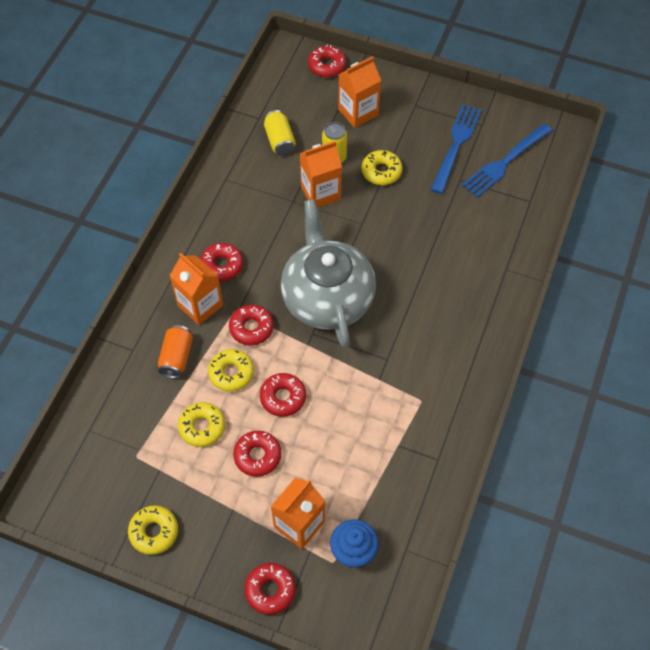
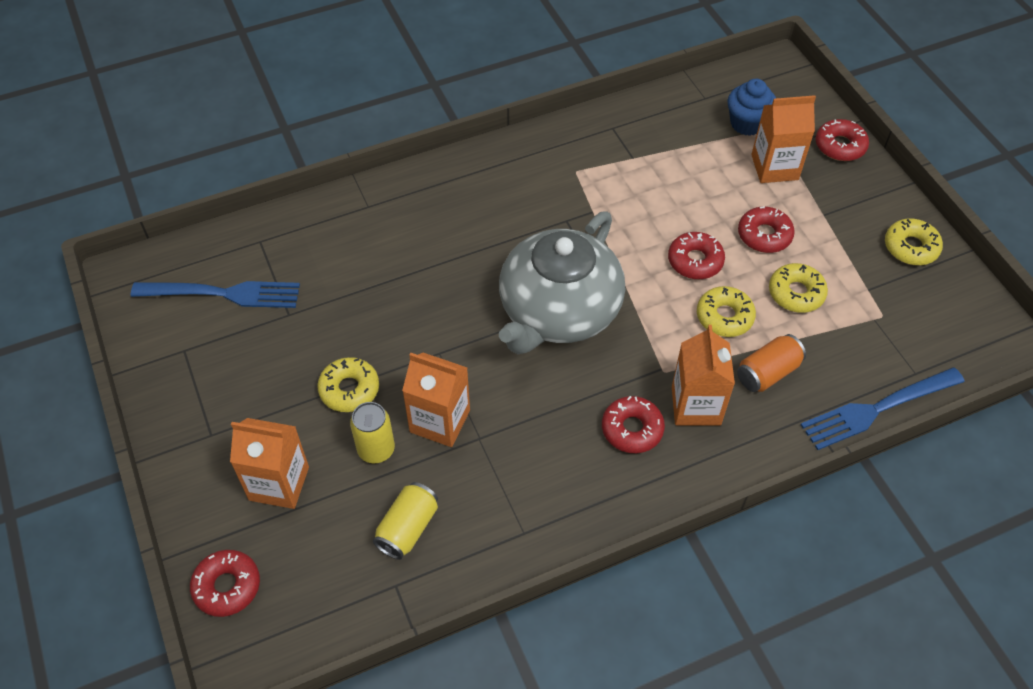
camera: 135 degrees left, 5 degrees down
(251, 328) = (664, 341): red donut -> none
(456, 145) = (239, 351): blue fork -> blue fork (877, 409)

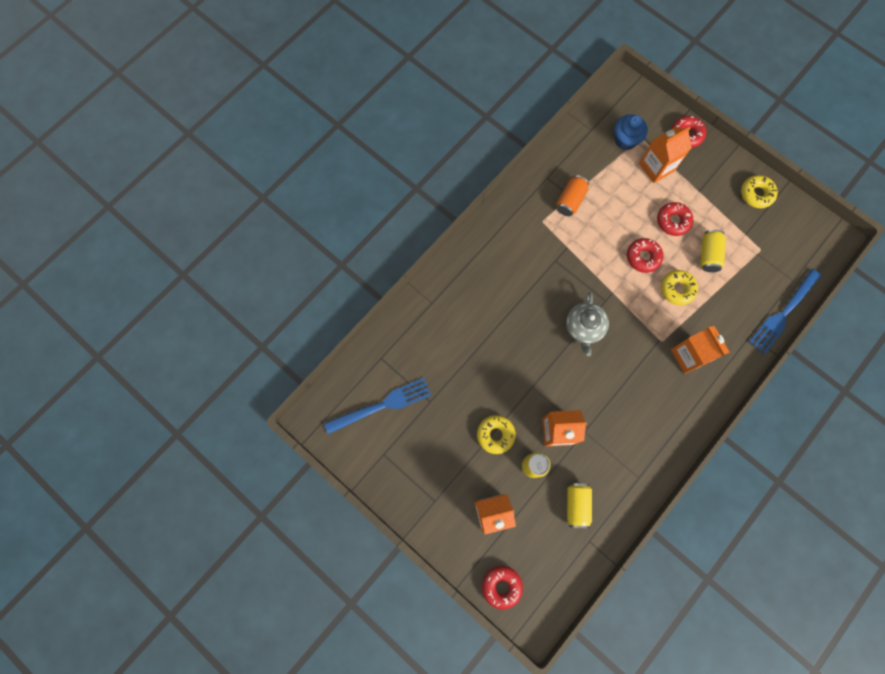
camera: 25 degrees left, 20 degrees up
(558, 311) = (584, 327): grey teapot -> grey teapot, size x0.53
(632, 429) = (663, 387): red donut -> none
(767, 373) = (717, 316): orange can -> orange can (570, 200)
(796, 293) = (708, 255): yellow donut -> yellow can

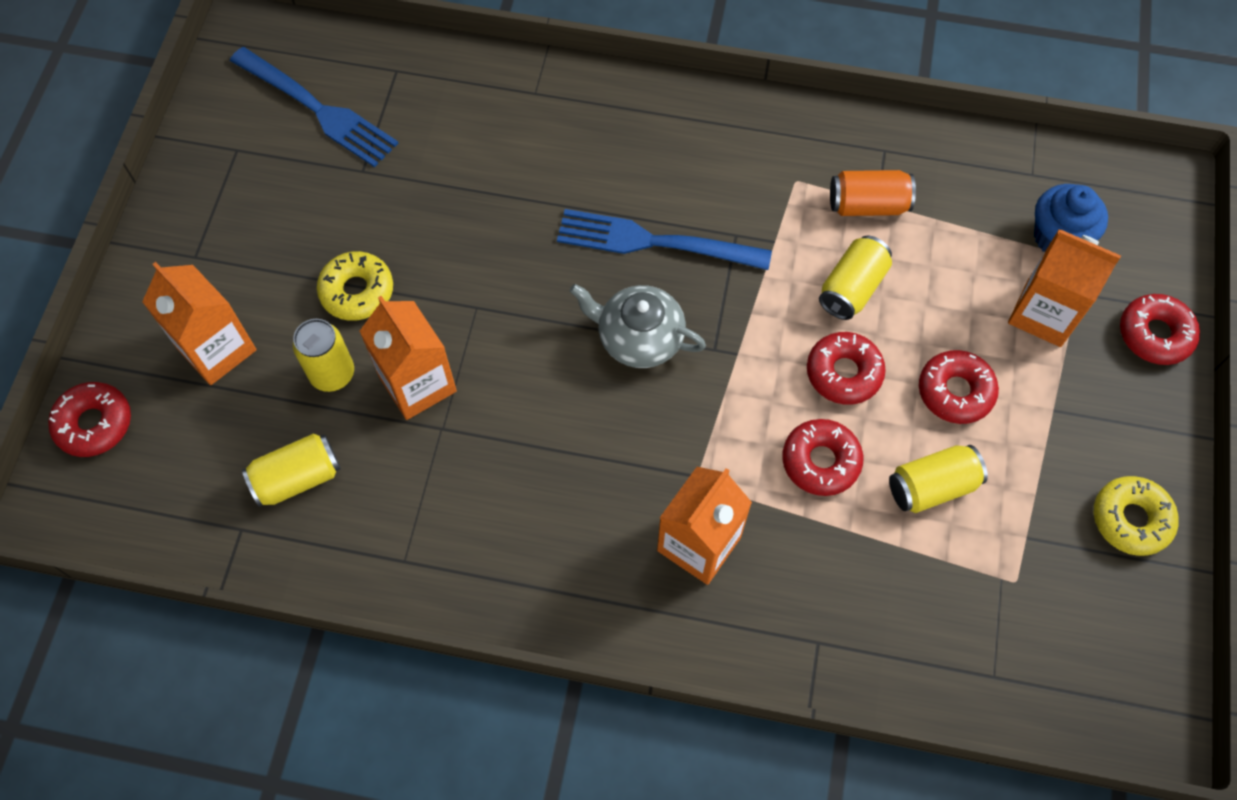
camera: 60 degrees right, 10 degrees down
(584, 327) = (639, 338): grey teapot -> grey teapot turned 45 degrees clockwise
(606, 230) = (852, 288): none -> yellow can
(677, 289) = (820, 461): yellow donut -> red donut
(783, 313) = (907, 688): blue fork -> blue fork (655, 242)

